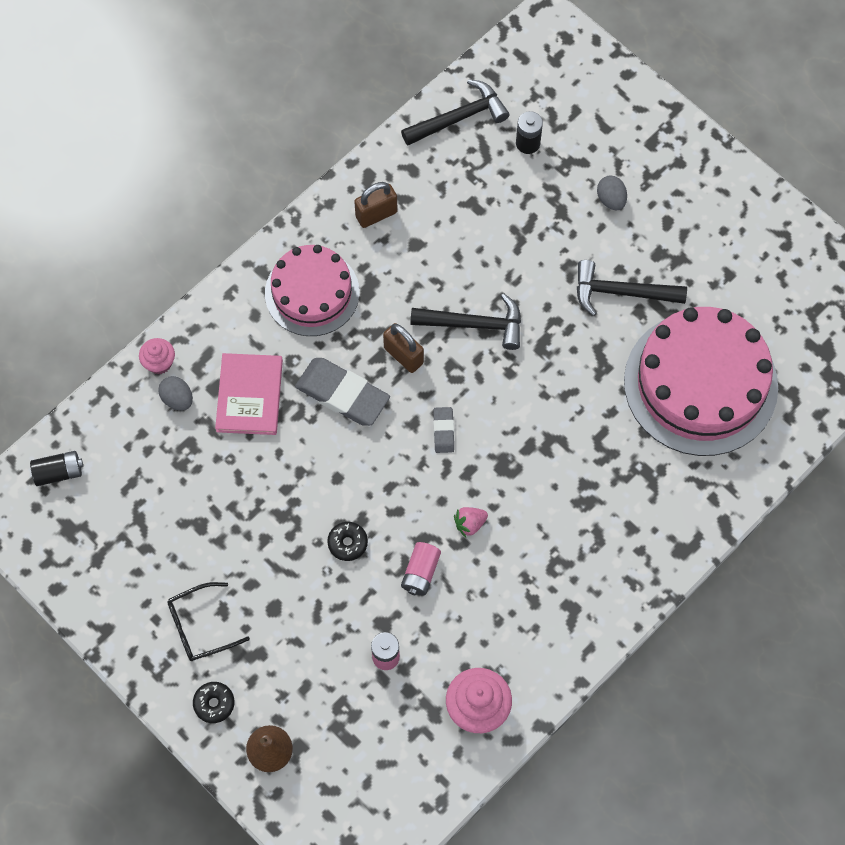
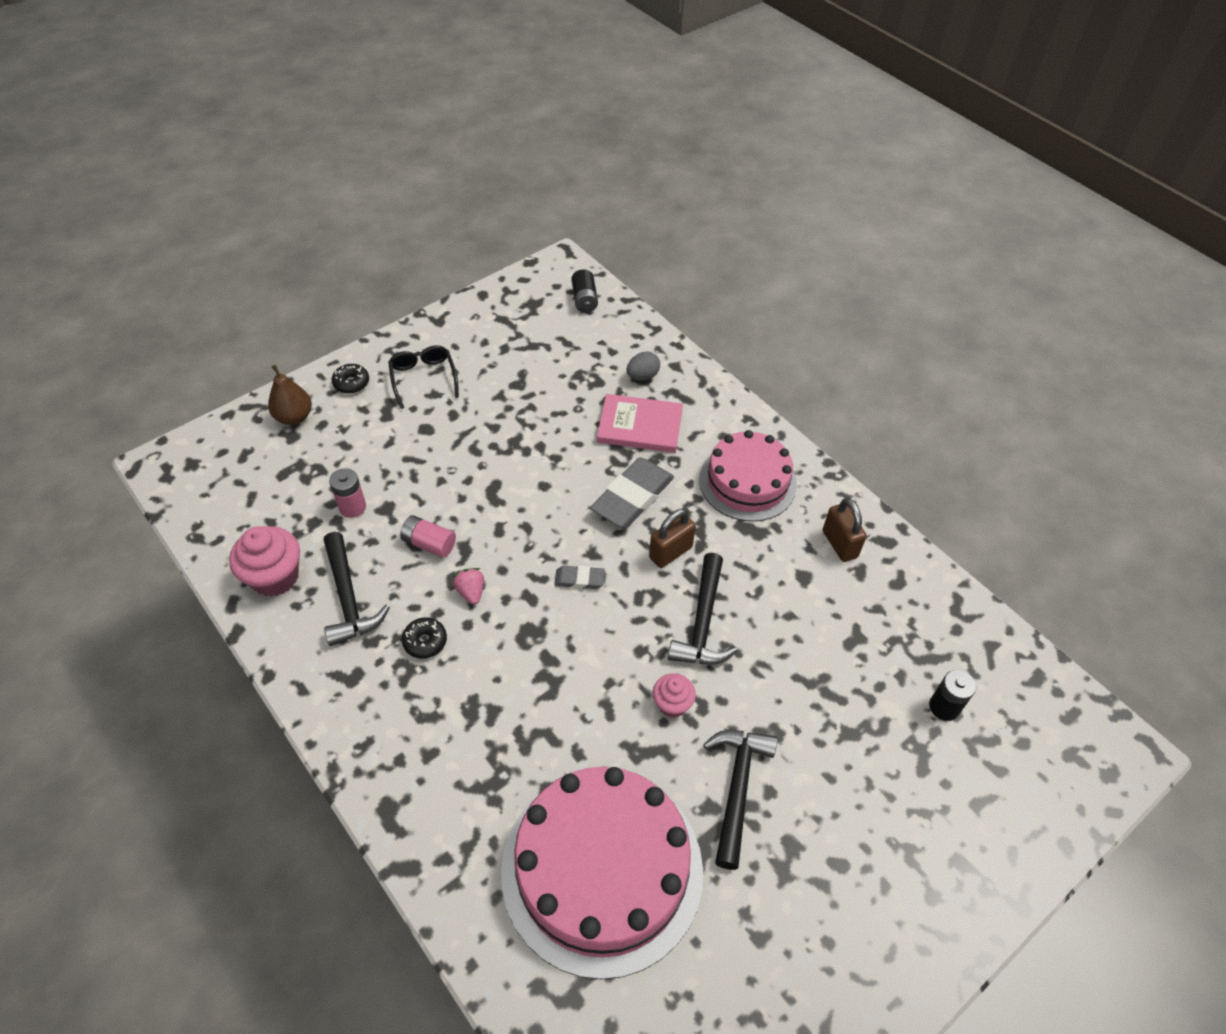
camera: 95 degrees right, 15 degrees down
(159, 363) = (680, 366): pink cupcake -> pink cupcake (672, 704)
(347, 543) = (475, 488): black donut -> black donut (425, 641)
(459, 117) = (972, 637): black hammer -> black hammer (349, 598)
(611, 199) = (870, 795): grey egg -> none

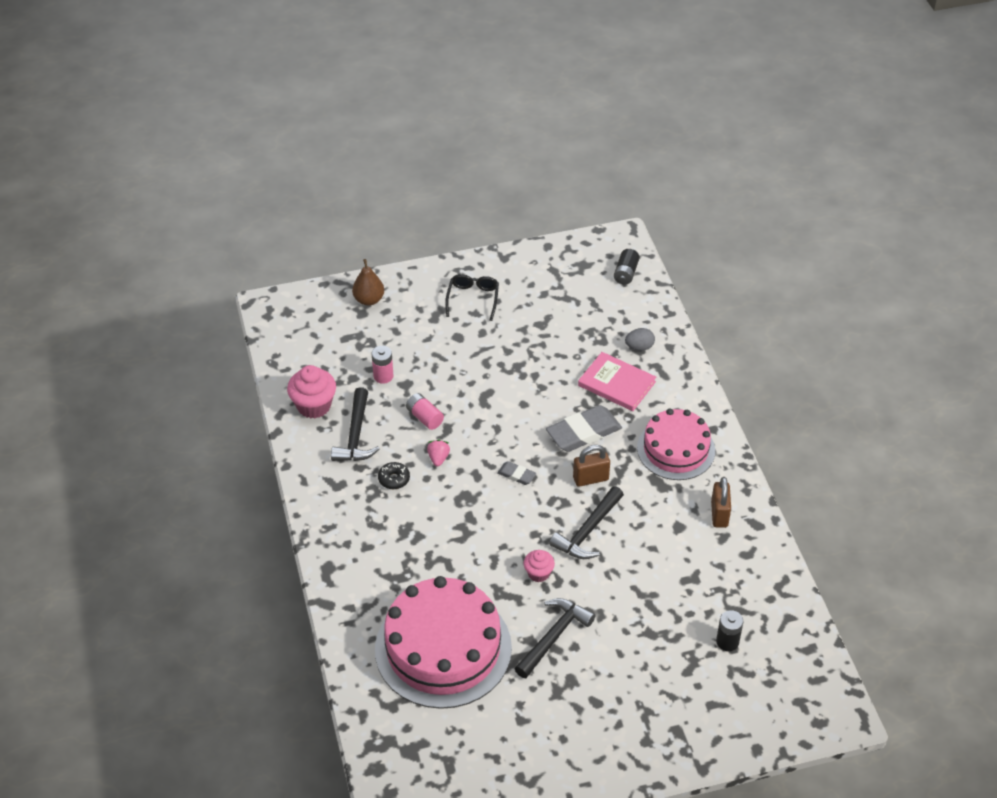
camera: 25 degrees right, 5 degrees down
(351, 383) = (419, 287): black donut -> none

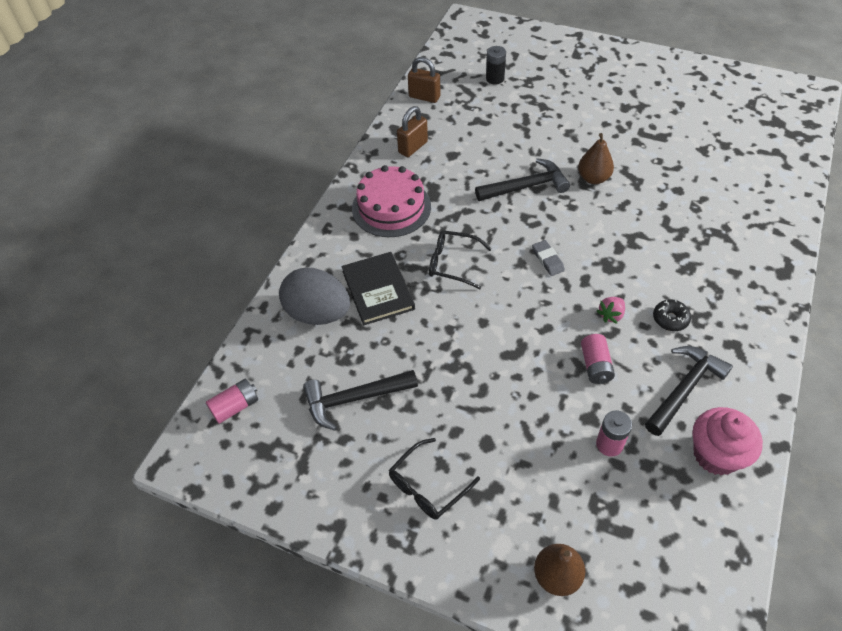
camera: 140 degrees left, 5 degrees up
(443, 648) = (711, 167): pink cake -> none
(538, 573) = (593, 178): pink cupcake -> brown pear
(554, 636) = (616, 135): black hammer -> black hammer (354, 399)
(583, 432) = (453, 263): grey eraser -> black glasses
(590, 479) = (485, 222): brown padlock -> brown padlock (424, 97)
(616, 384) = (378, 290): pink book -> black book
(625, 273) = (235, 407): black battery -> pink battery
(639, 347) = (318, 313): grey egg -> grey egg, size x2.02

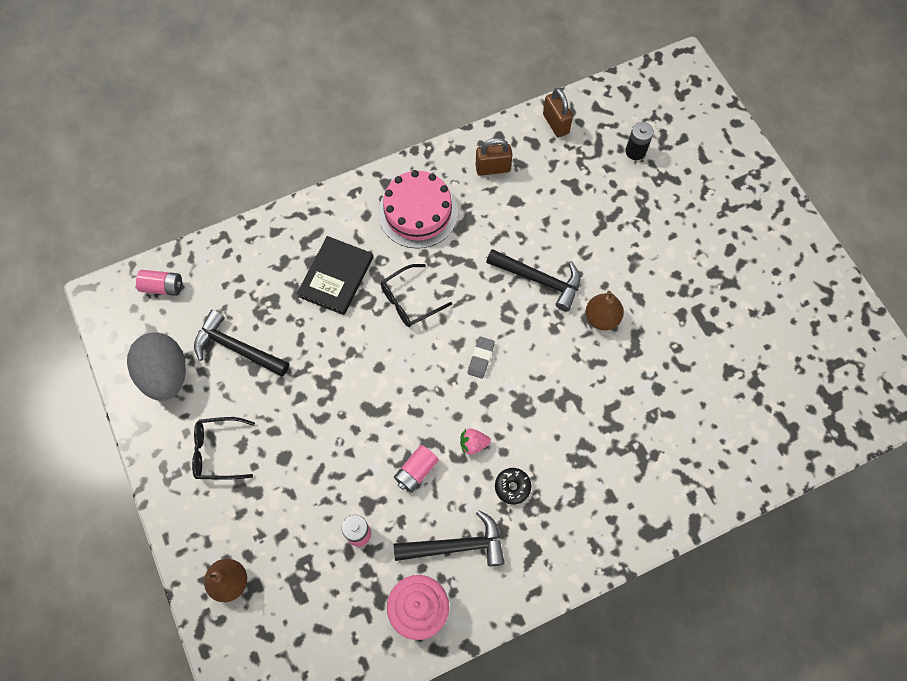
camera: 40 degrees right, 15 degrees up
(318, 313) = (279, 260): grey egg -> grey egg (166, 375)
(453, 263) = (410, 300): black glasses -> black glasses turned 90 degrees counterclockwise

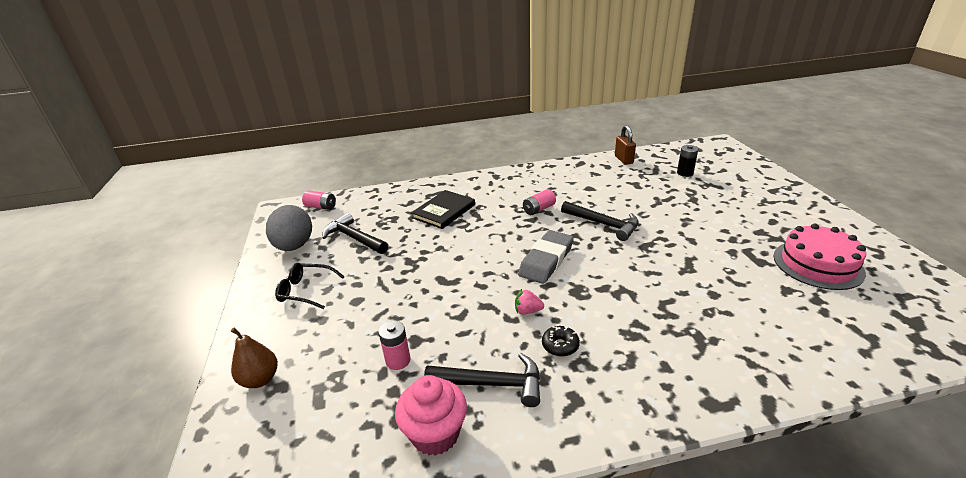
camera: 15 degrees right, 35 degrees down
(410, 300) = (496, 226): black glasses -> none
(416, 471) = (469, 323): pink battery -> pink battery (539, 209)
(418, 212) = (515, 188): pink cake -> pink cake (817, 264)
(481, 358) = (546, 260): grey eraser -> grey eraser, size x2.02
(493, 168) = (574, 174): brown padlock -> none
(601, 318) = (657, 248): brown pear -> none

